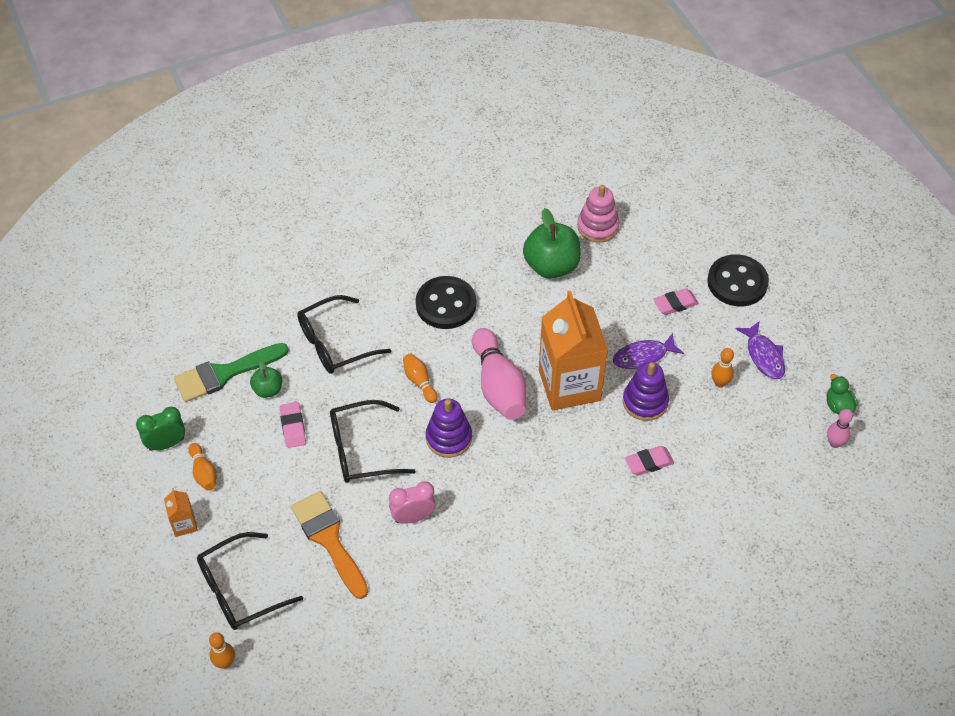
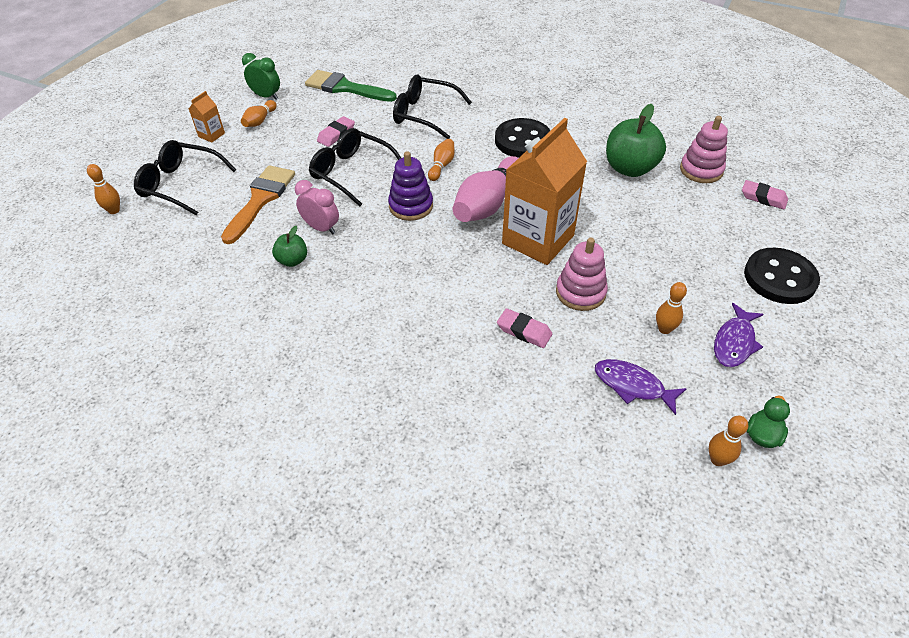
camera: 50 degrees right, 5 degrees down
(268, 390) = (353, 109): green apple -> green apple (292, 260)
(643, 357) = (622, 265): purple fish -> purple fish (632, 385)
(645, 402) = (580, 292): purple stacking toy -> pink stacking toy
(675, 304) = (699, 253): pink eraser -> pink eraser (763, 198)
(834, 443) = (717, 460): pink bowling pin -> orange bowling pin

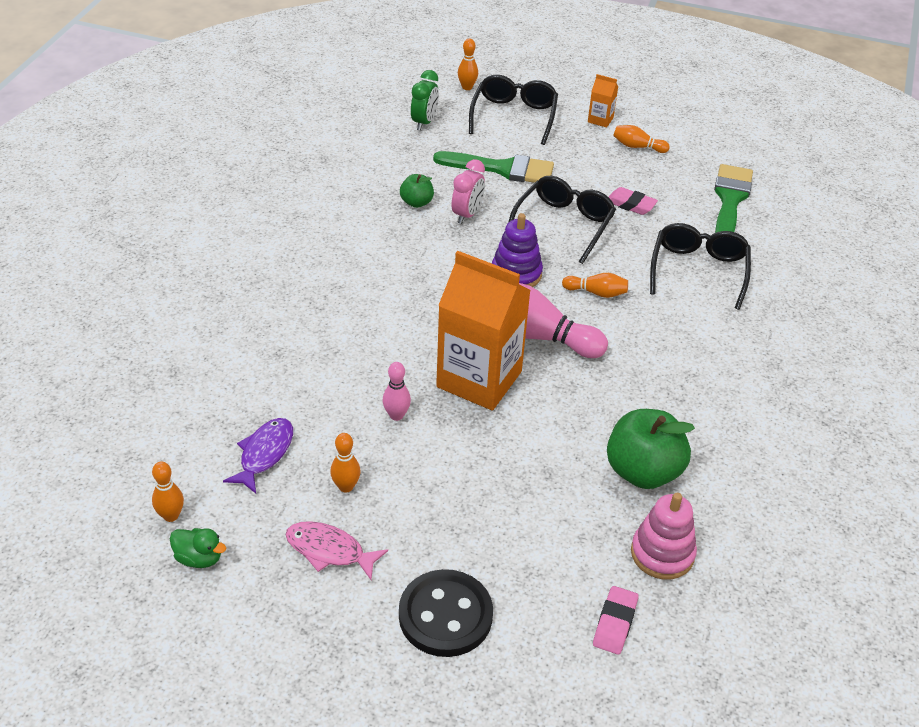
camera: 80 degrees right, 5 degrees down
(260, 199) = (502, 169): orange brush -> green brush
(266, 96) = (686, 144): green clock -> green clock (424, 122)
(522, 140) = (672, 362): black button -> none
(524, 331) = (335, 370): pink eraser -> none
(580, 292) = (396, 415): pink stacking toy -> pink bowling pin
(734, 342) = (329, 550): purple fish -> pink fish

